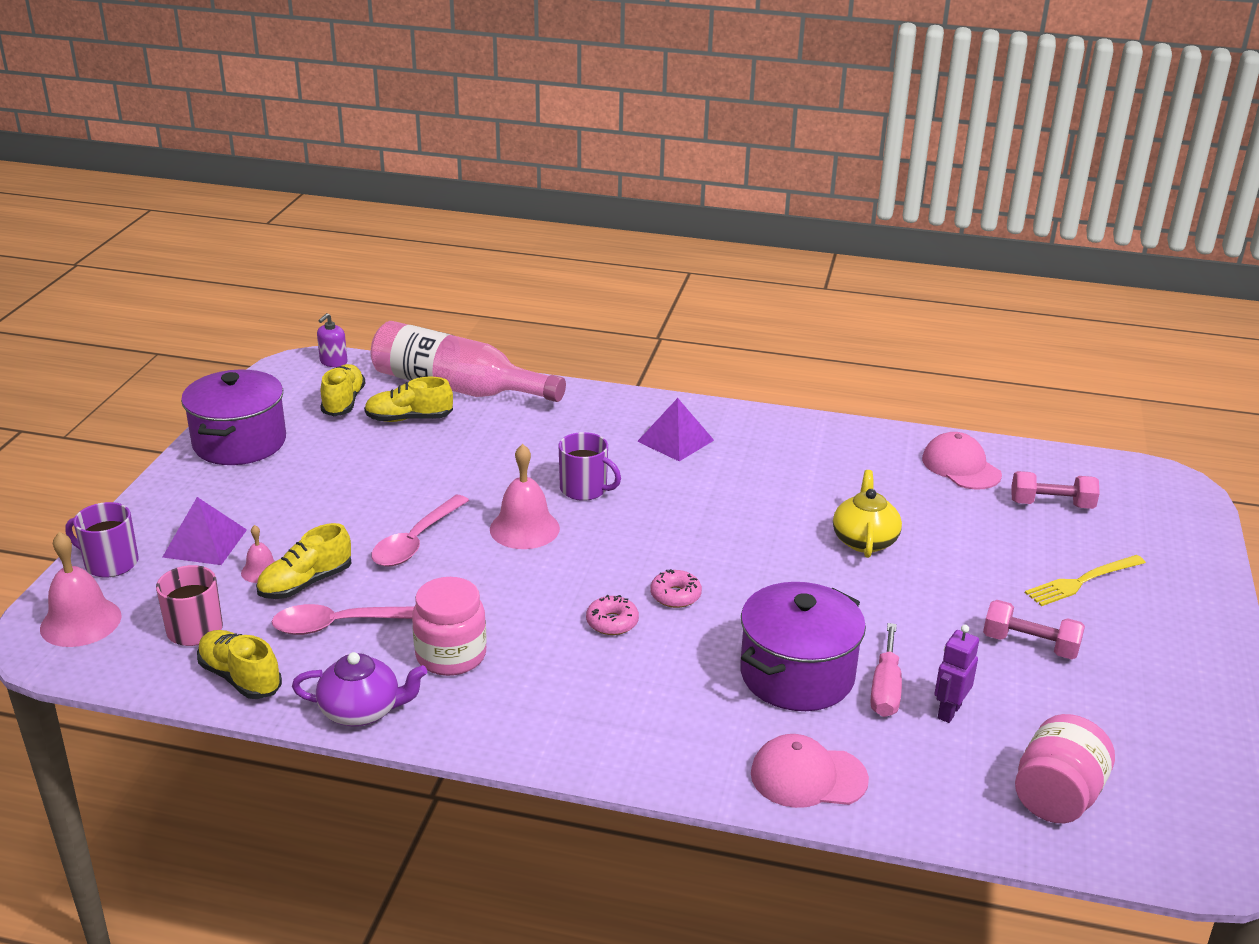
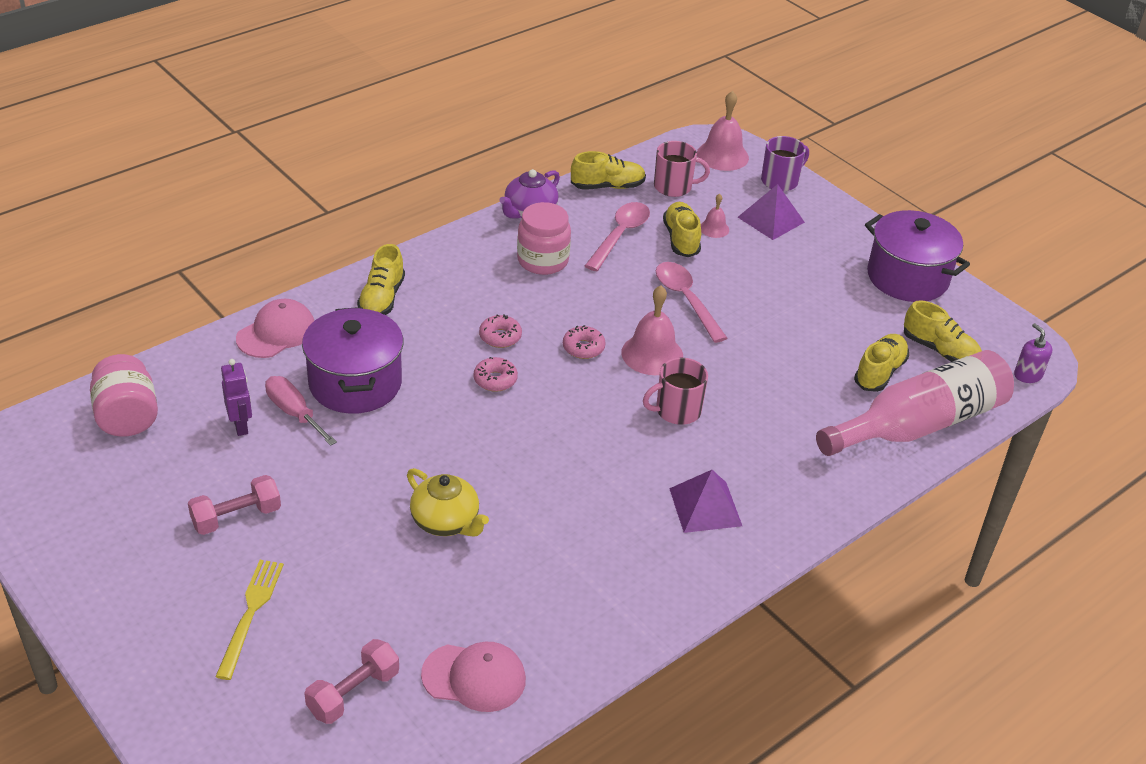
camera: 125 degrees right, 10 degrees up
(564, 568) = (583, 348): none -> pink donut
(585, 489) = (676, 411): purple mug -> pink mug
(656, 733) = (382, 299): none -> yellow shoe

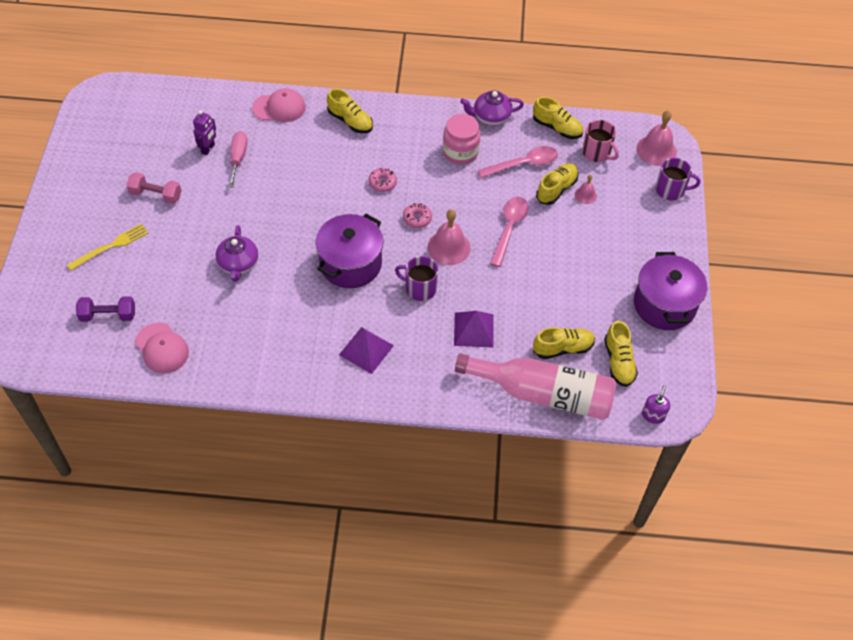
camera: 45 degrees right, 15 degrees up
(127, 417) = (167, 110): pink jar -> none
(353, 693) = (108, 315): pink dumbbell -> purple dumbbell
(355, 383) = (283, 161): purple pot -> purple pot (350, 264)
(382, 299) = (350, 121): yellow shoe -> yellow shoe turned 105 degrees counterclockwise
(446, 522) = (238, 264): yellow teapot -> purple teapot
(495, 380) = (350, 206): pink donut -> none
(676, 411) = (420, 288): pink mug -> purple mug
(771, 219) = (629, 211): purple pyramid -> purple pyramid (473, 329)

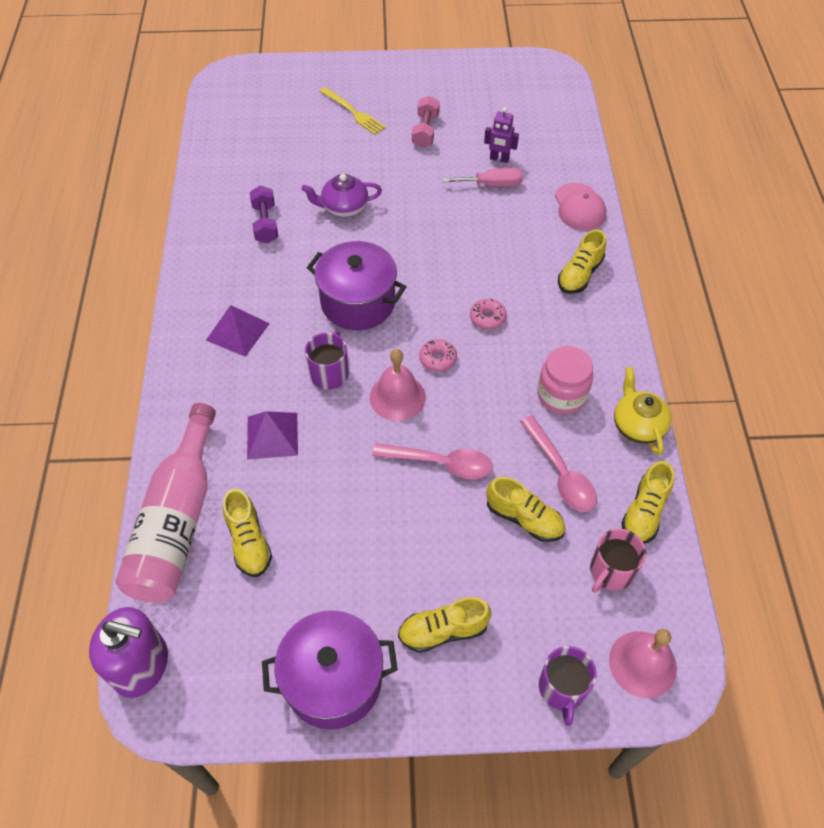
camera: 85 degrees right, 0 degrees up
(108, 315) = (270, 126): purple dumbbell -> purple dumbbell (265, 223)
(162, 348) = (233, 169): pink cap -> none
(490, 117) = (637, 425): purple teapot -> yellow teapot
(585, 195) = (522, 558): pink bell -> none
(618, 362) = (229, 615): yellow shoe -> yellow shoe (443, 631)
(653, 415) = (141, 665): purple soap dispenser -> purple soap dispenser, size x1.99

